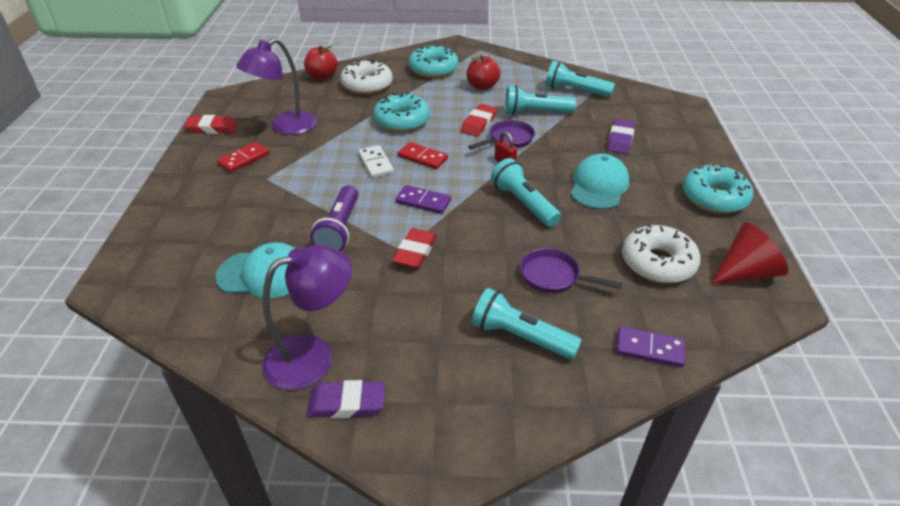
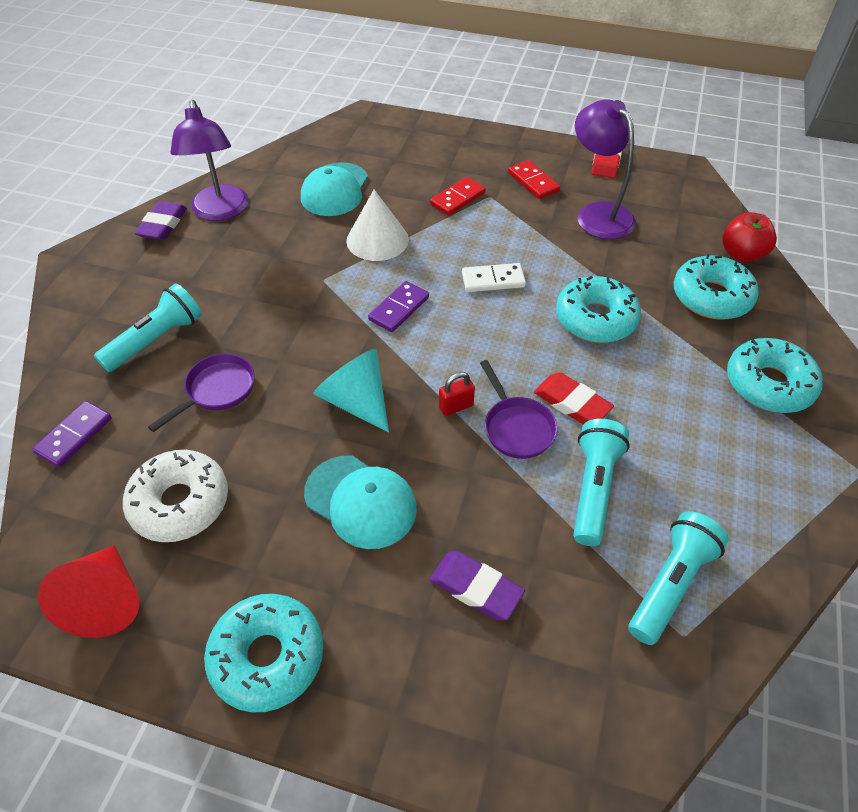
camera: 105 degrees right, 10 degrees up
(339, 229) = (377, 240): purple flashlight -> white cone
(367, 85) = (711, 297): white donut -> turquoise donut
(415, 252) = (315, 288): red eraser -> none
(422, 158) = (493, 324): red domino -> red domino (457, 198)
(482, 86) = (699, 438): red apple -> none
(523, 203) = (356, 401): turquoise flashlight -> turquoise cone

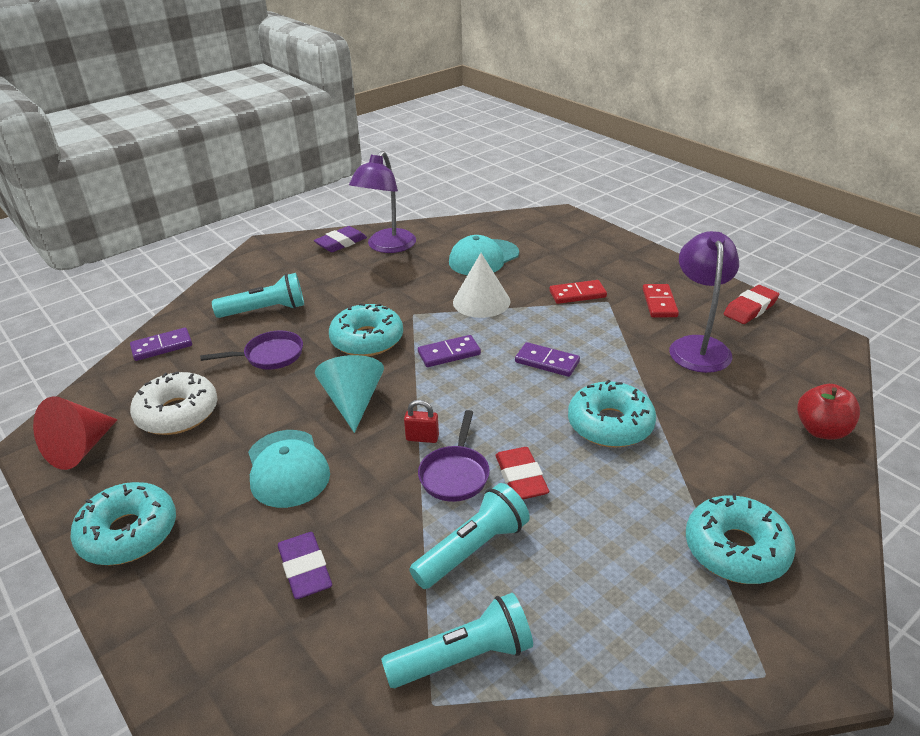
camera: 35 degrees right, 15 degrees down
(493, 280) = (547, 362): white domino -> purple domino
(711, 297) = (749, 452): turquoise donut -> turquoise donut (367, 340)

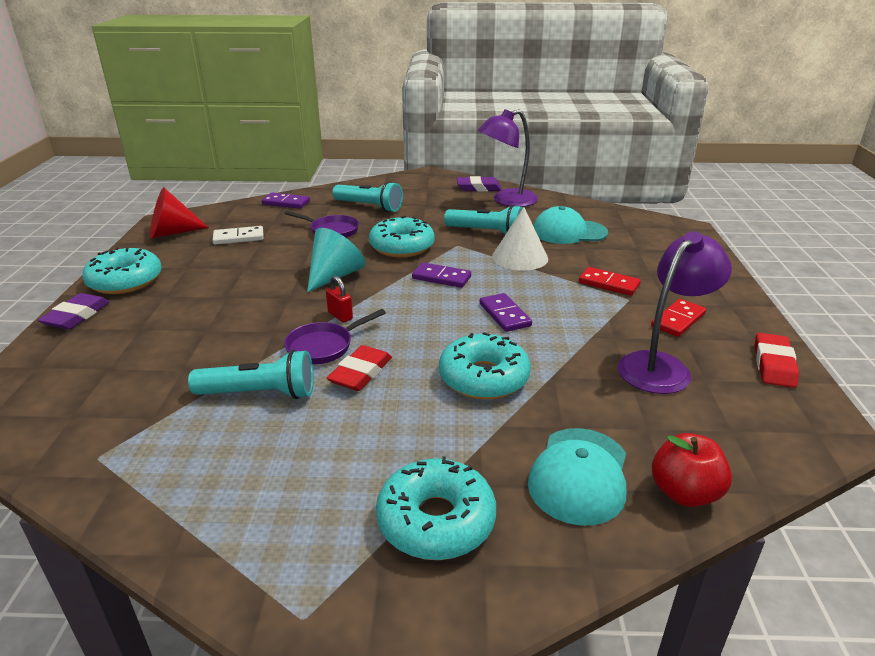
camera: 40 degrees right, 5 degrees down
(177, 413) = (238, 238): white donut -> white domino
(287, 468) = (241, 291): turquoise cap -> turquoise cap (579, 475)
(305, 569) = (163, 346): purple eraser -> purple eraser (76, 316)
(463, 657) = (152, 446): turquoise flashlight -> turquoise flashlight (486, 232)
(750, 308) = (774, 364): red eraser -> red eraser turned 75 degrees counterclockwise

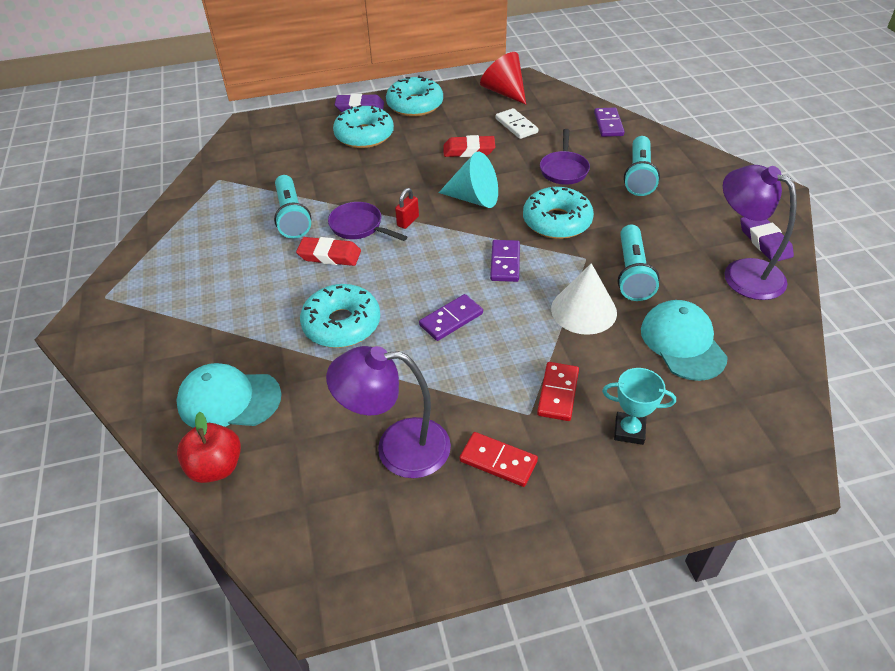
camera: 75 degrees right, 15 degrees up
(436, 520) = (177, 332): turquoise donut -> turquoise donut (364, 135)
(650, 266) = (629, 431): none -> turquoise trophy
(662, 366) = (397, 448): purple lamp -> purple lamp turned 150 degrees clockwise
(774, 364) = (432, 552): red eraser -> red eraser (469, 150)

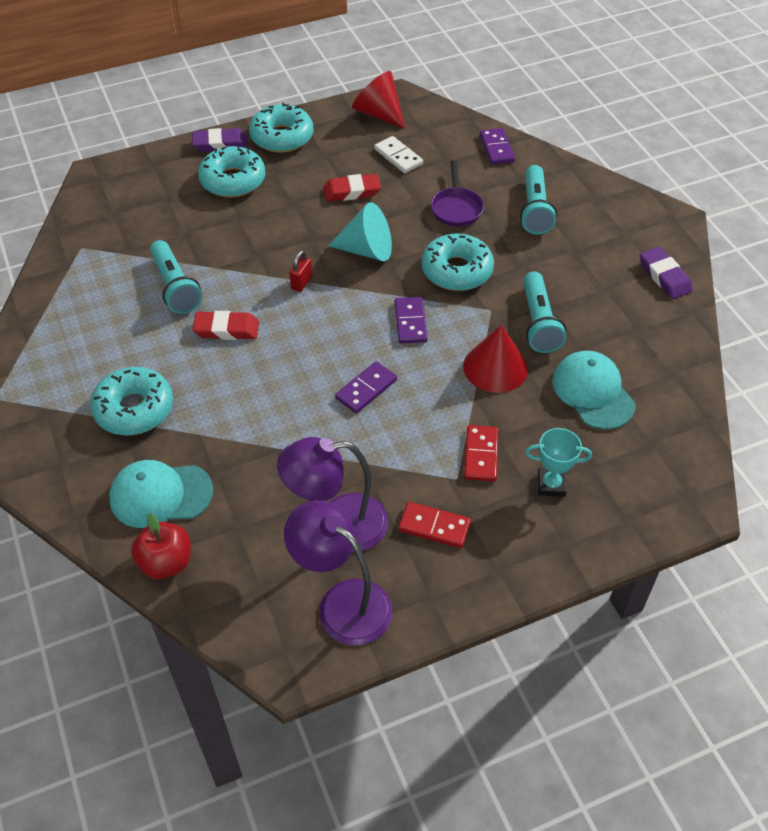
camera: 10 degrees left, 5 degrees up
(342, 324) = (256, 405): turquoise donut -> turquoise donut (134, 409)
(359, 226) = (251, 293): purple pan -> none
(583, 310) = (495, 367): white cone -> red cone
(742, 273) = (645, 313): purple lamp -> purple lamp (342, 602)

